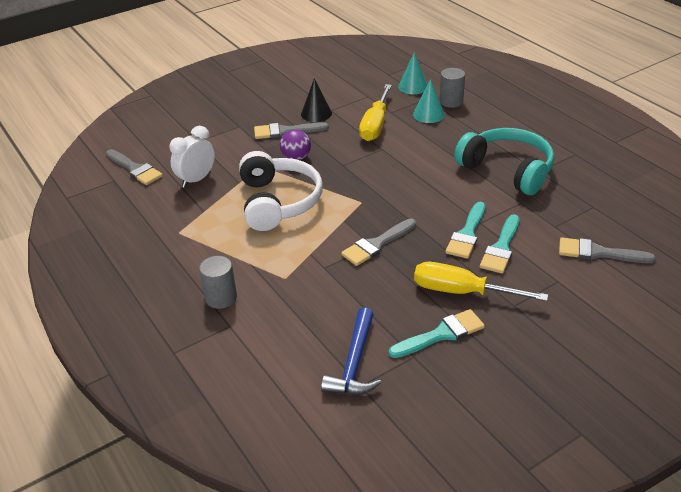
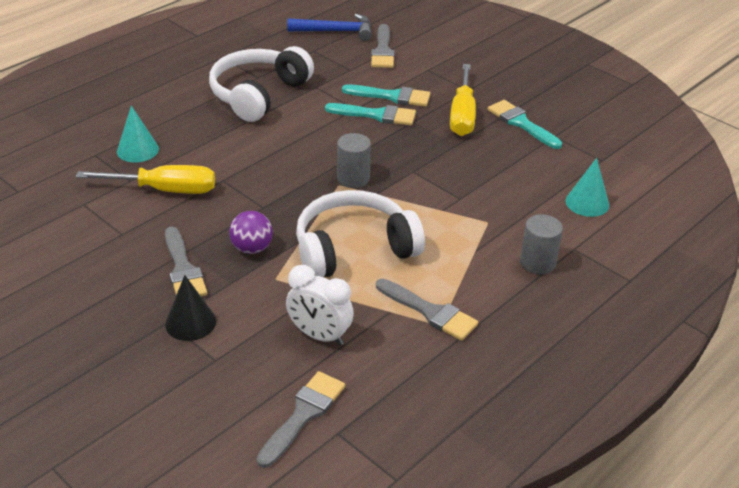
camera: 105 degrees left, 0 degrees up
(316, 113) = (132, 246): black cone -> black cone (190, 322)
(354, 363) = (579, 165): blue hammer -> blue hammer (336, 31)
(376, 244) = (411, 168): grey brush -> grey brush (430, 312)
(413, 86) = (60, 167): turquoise cone -> turquoise cone (587, 203)
(451, 102) = (105, 135): grey cylinder -> grey cylinder (353, 178)
(507, 170) = (258, 94): turquoise headphones -> white headphones

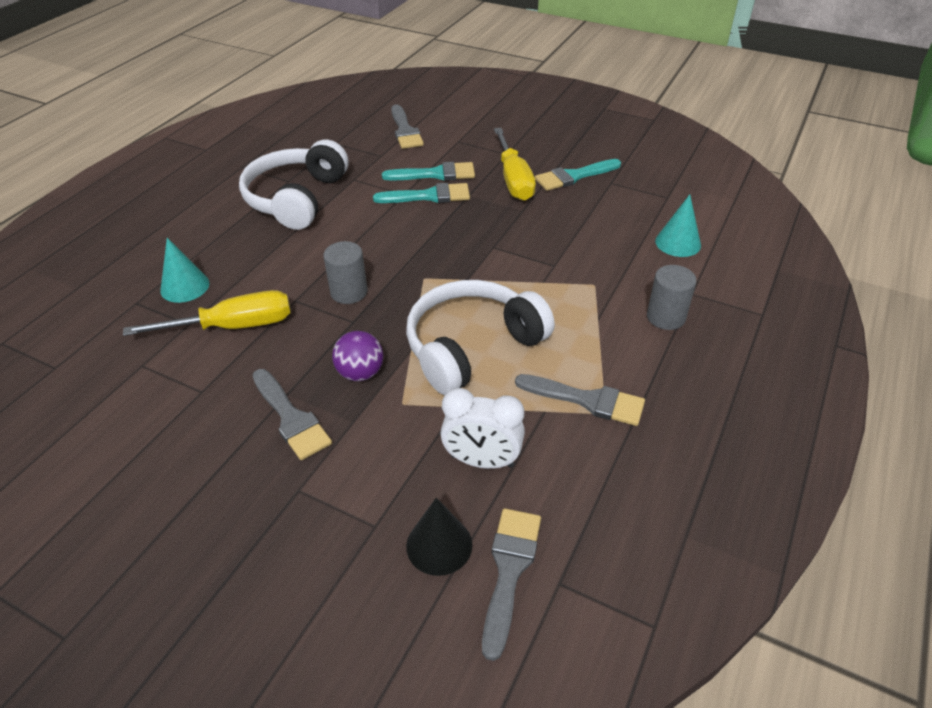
camera: 15 degrees left, 5 degrees up
(190, 322) = (326, 484): black cone -> black cone (439, 545)
(336, 31) = (350, 120): blue hammer -> none
(353, 178) = (436, 268): grey cylinder -> grey cylinder (349, 292)
(521, 123) = (573, 176): turquoise brush -> turquoise brush turned 60 degrees counterclockwise

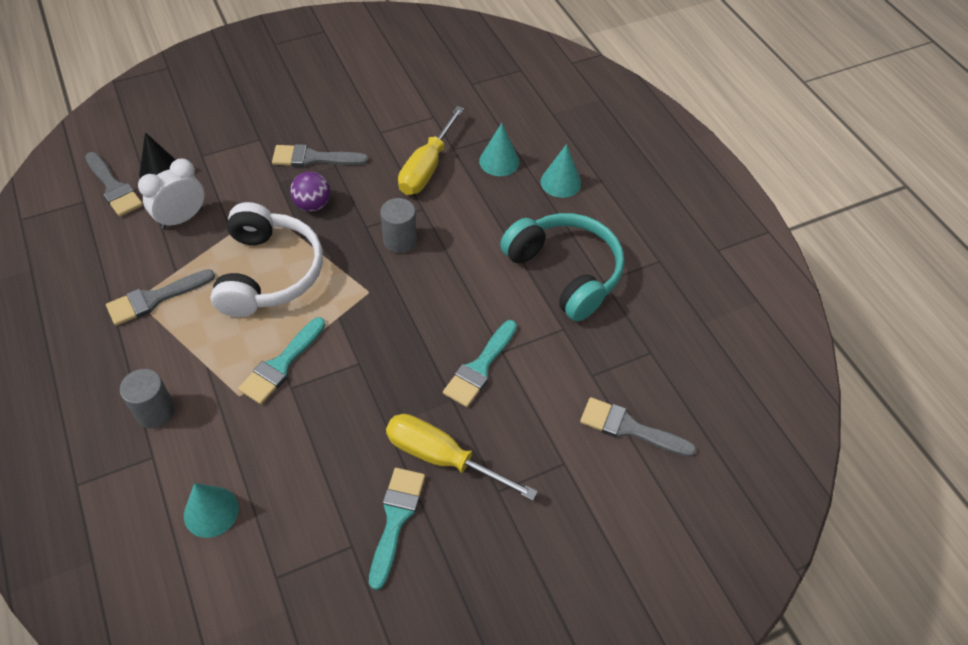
camera: 125 degrees right, 10 degrees up
(186, 241) = (560, 182): none -> turquoise cone
(296, 198) = (565, 272): white headphones -> turquoise headphones
(435, 174) = (513, 398): turquoise brush -> turquoise brush (281, 365)

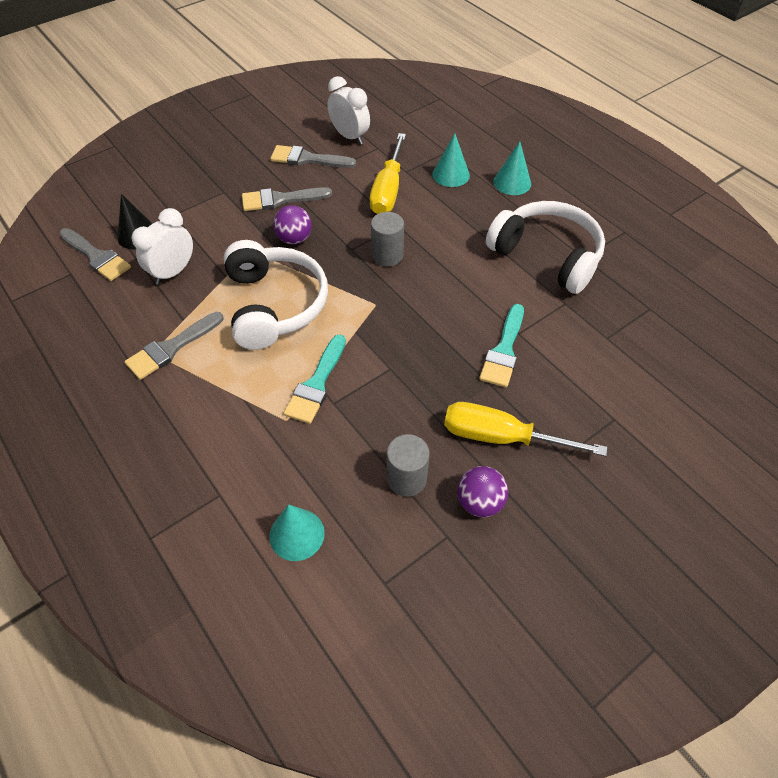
camera: 10 degrees left, 0 degrees up
(155, 411) = (207, 451): grey cylinder -> grey cylinder (406, 478)
(396, 519) = (479, 502): turquoise brush -> purple ball
(409, 99) = (350, 136): none -> white clock
(565, 272) = (547, 255): turquoise headphones -> white headphones
(629, 428) = (659, 376): grey brush -> grey brush (307, 159)

